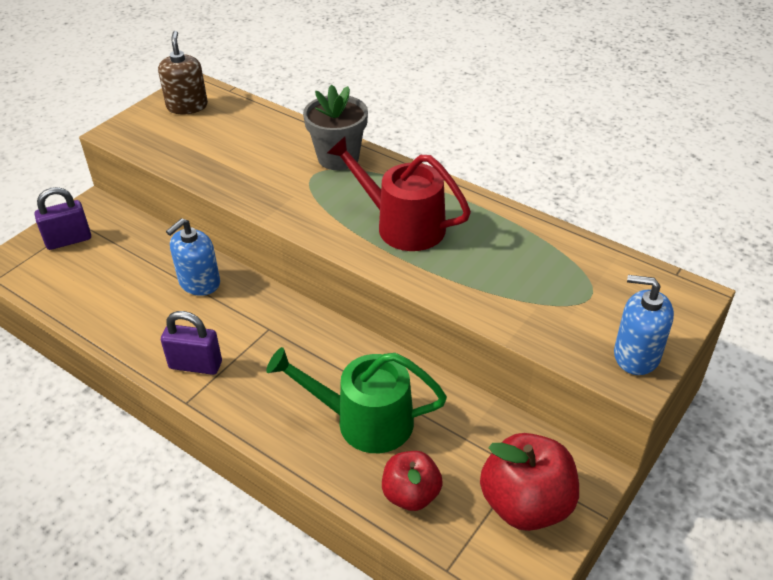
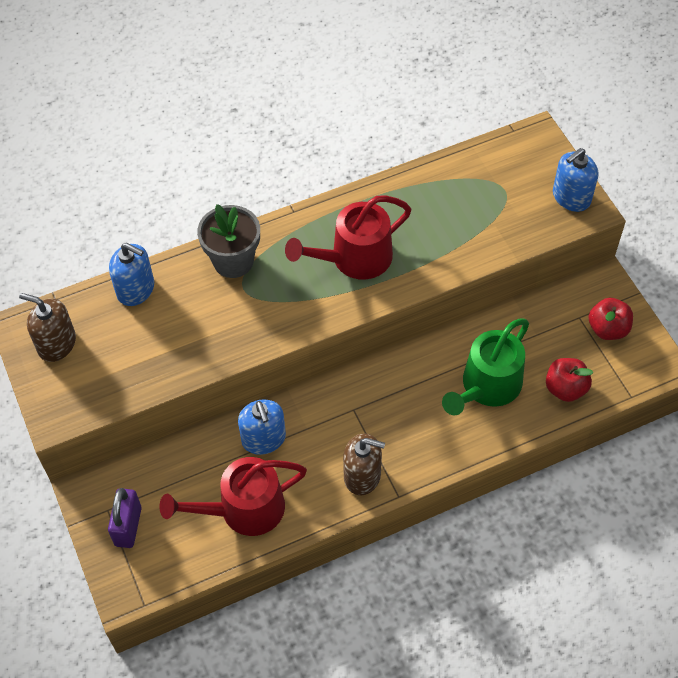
camera: 60 degrees left, 15 degrees up
(117, 300) = (243, 509): none -> red watering can
(195, 365) = (362, 476): purple padlock -> brown soap dispenser
(268, 121) = (136, 289): none -> blue soap dispenser
(526, 504) = (607, 329): red apple -> red apple, size x0.63

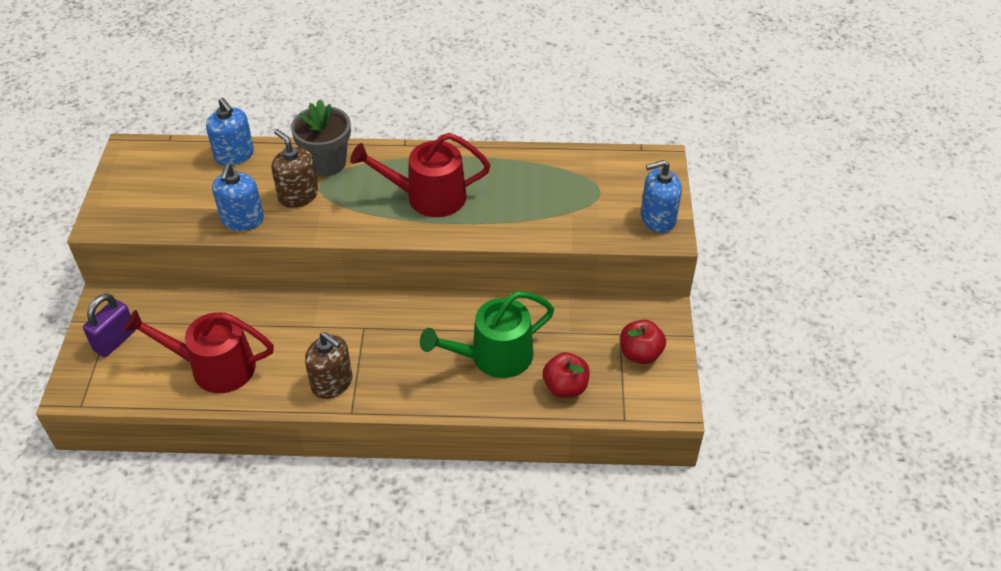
camera: 25 degrees right, 10 degrees down
(56, 344) = (144, 171): brown soap dispenser -> brown soap dispenser (298, 195)
(263, 439) = (272, 320): blue soap dispenser -> blue soap dispenser (242, 220)

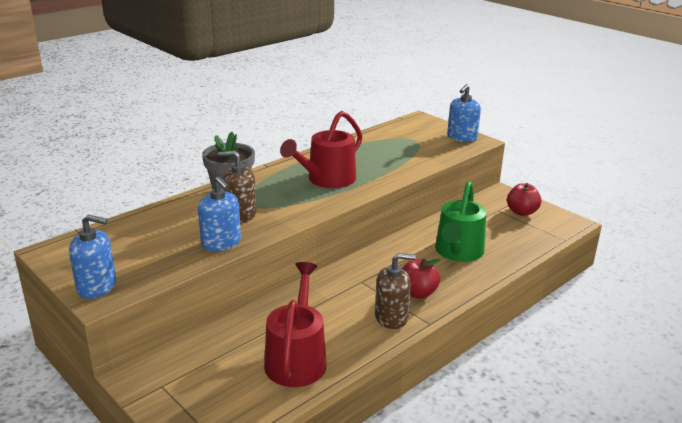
camera: 45 degrees left, 20 degrees down
(115, 340) = (187, 393): purple padlock -> none
(214, 367) = (297, 358): red watering can -> red watering can turned 135 degrees clockwise
(234, 155) = (152, 217): blue soap dispenser -> blue soap dispenser (97, 287)
(565, 387) = (515, 243): red apple -> red apple (418, 293)

